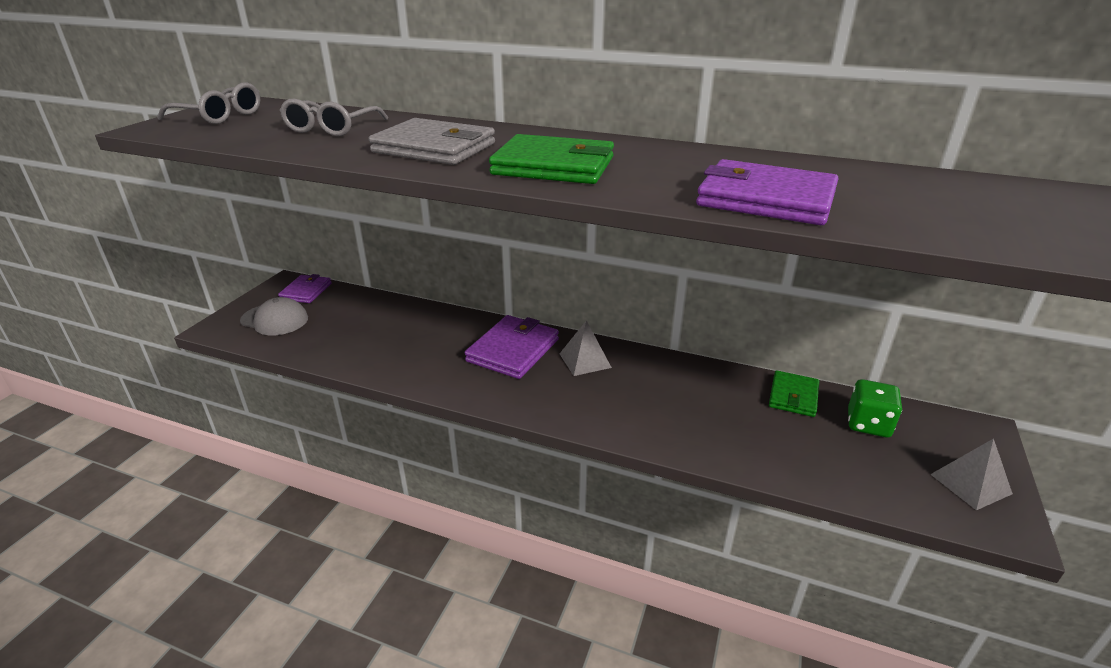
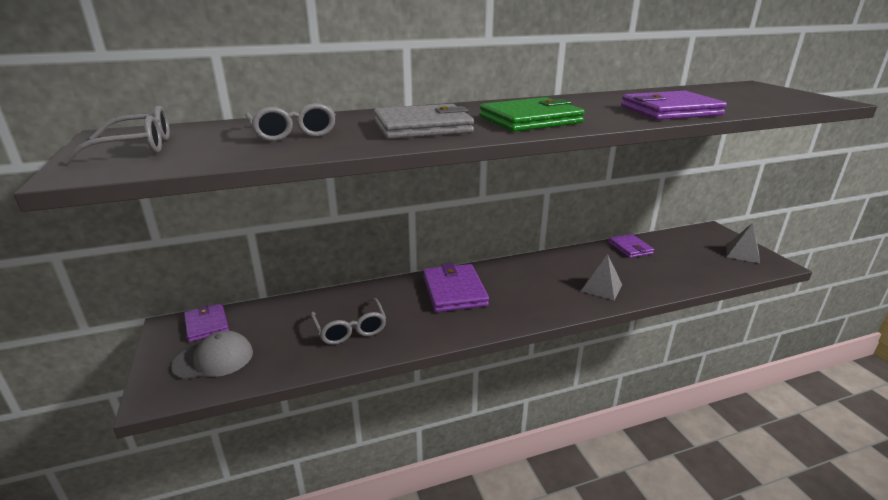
camera: 40 degrees left, 5 degrees down
(383, 342) = (350, 329): none -> grey glasses
(585, 360) = (506, 277): grey pyramid -> grey pyramid (601, 288)
(793, 396) = (630, 248): green wallet -> purple wallet
(868, 424) = (675, 246): green dice -> none

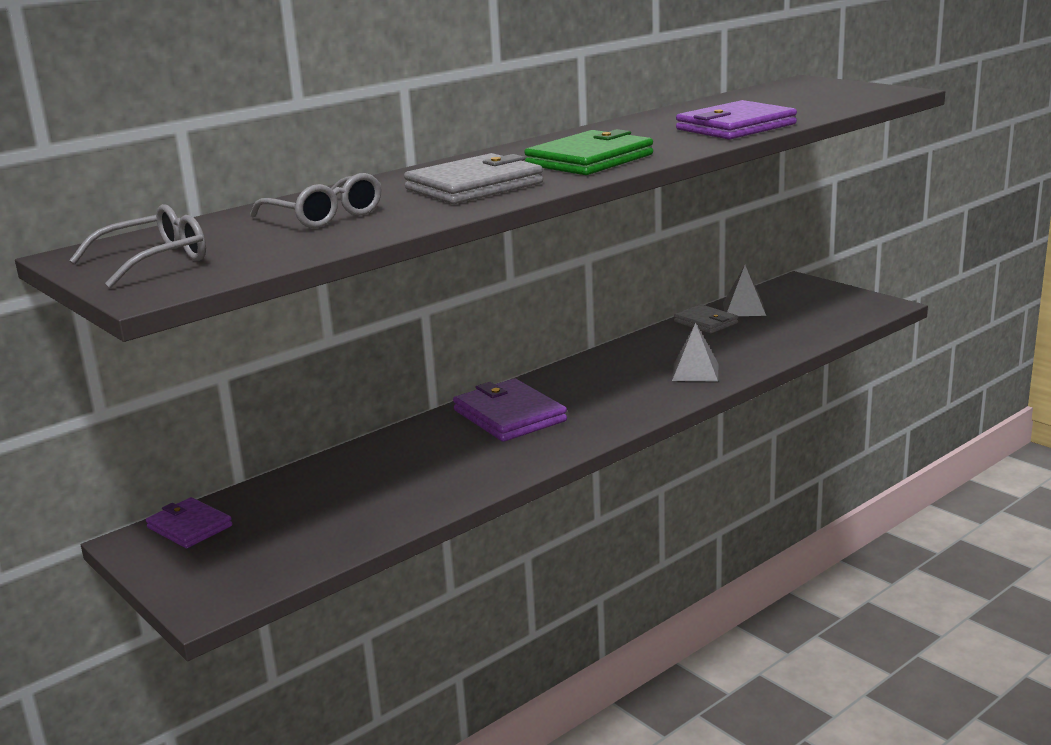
camera: 20 degrees left, 5 degrees down
(213, 359) = (245, 555): grey cap -> none
(350, 329) = (404, 483): grey glasses -> none
(630, 248) = (705, 322): purple wallet -> grey wallet
(742, 253) = (843, 301): grey pyramid -> grey pyramid (744, 309)

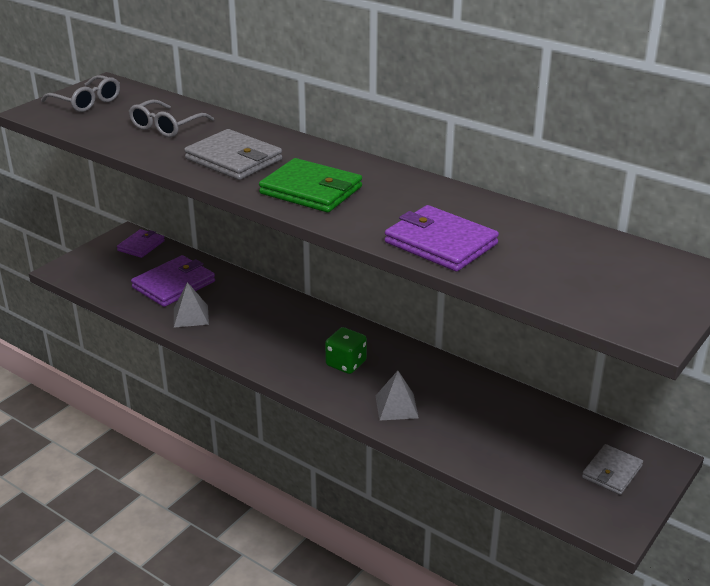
camera: 75 degrees right, 10 degrees up
(509, 415) = (297, 326): purple wallet -> purple wallet (174, 284)
(604, 392) = (346, 363): none -> green dice
(705, 322) = (516, 404): grey wallet -> grey wallet (611, 472)
(744, 309) = (562, 426): grey pyramid -> grey pyramid (190, 316)

